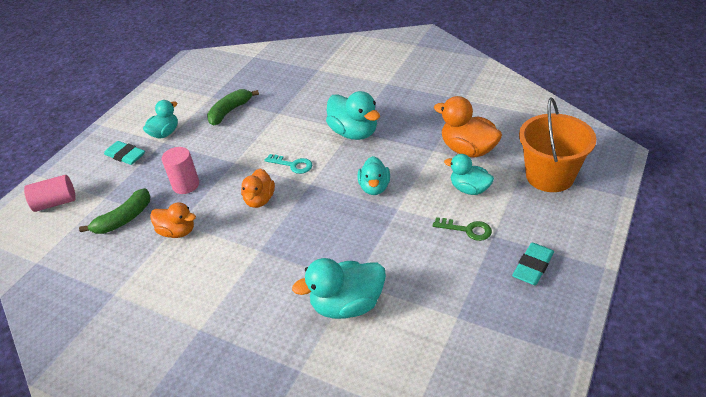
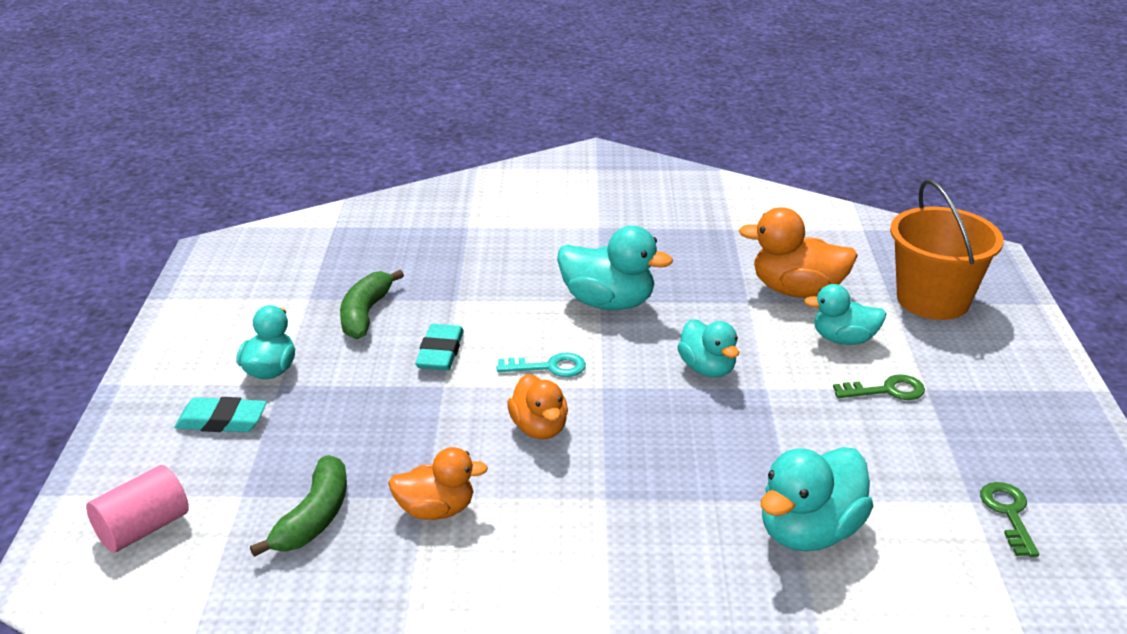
camera: 30 degrees left, 10 degrees down
(186, 185) = (385, 438): pink cylinder -> none
(473, 333) = (1008, 514): none -> green key
(532, 266) = (1009, 413): turquoise eraser -> turquoise eraser (440, 352)

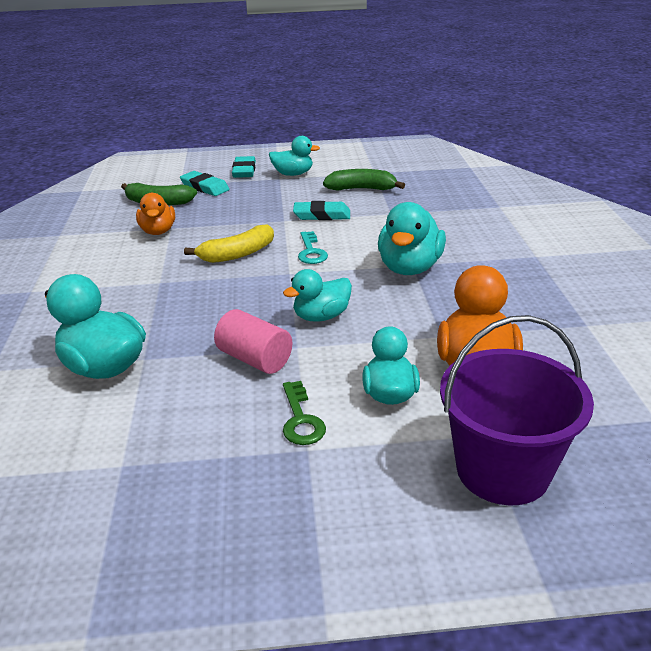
camera: 85 degrees right, 0 degrees up
(143, 528) = (158, 169): pink cylinder -> pink cylinder (255, 359)
(273, 464) = (205, 187): none -> turquoise eraser
(539, 428) = (237, 254): orange duck -> yellow banana
(933, 300) = (502, 470): orange bucket -> purple bucket
(1008, 514) = (97, 490): green key -> none

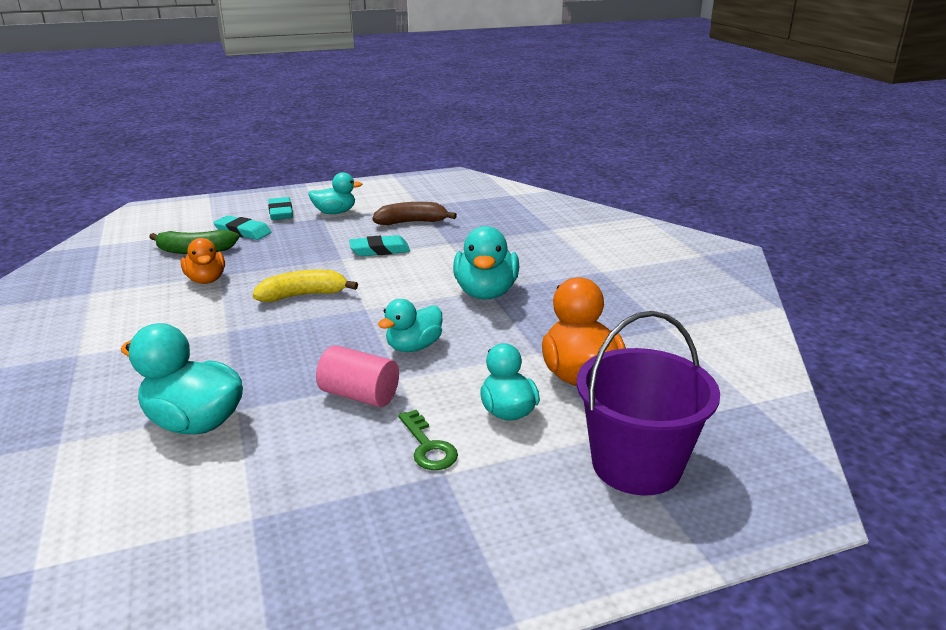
camera: 15 degrees left, 5 degrees down
(237, 254) = (303, 295): yellow banana -> yellow banana turned 150 degrees counterclockwise
(311, 251) = (381, 286): turquoise key -> none
(362, 189) = (412, 222): green banana -> brown banana

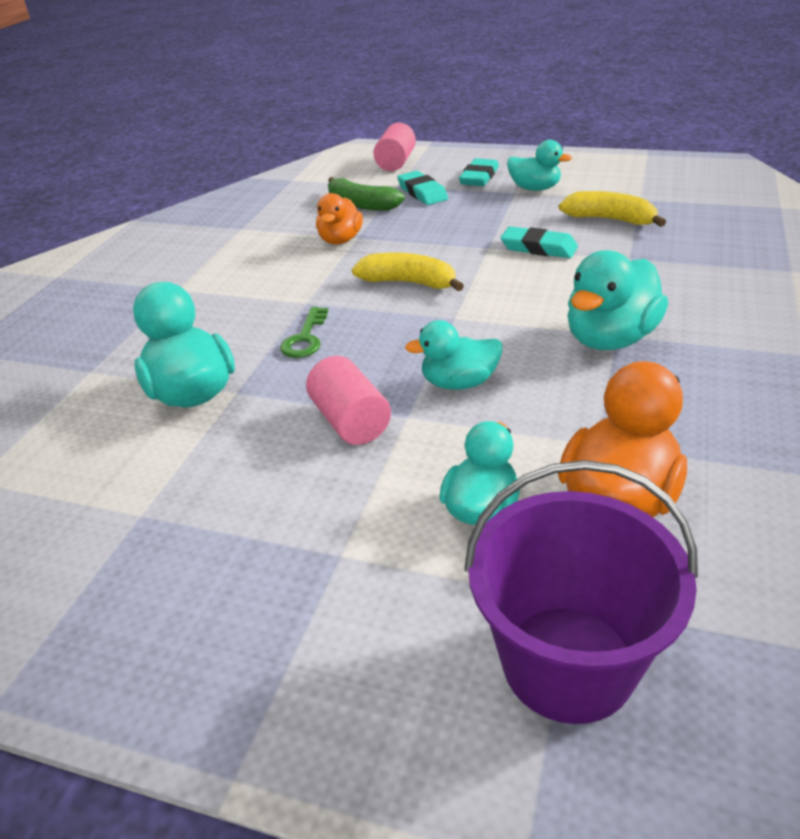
camera: 40 degrees right, 10 degrees up
(192, 214) = (396, 162): none -> pink cylinder
(412, 222) = (610, 219): brown banana -> yellow banana
(428, 446) = (356, 513): green key -> green key (305, 338)

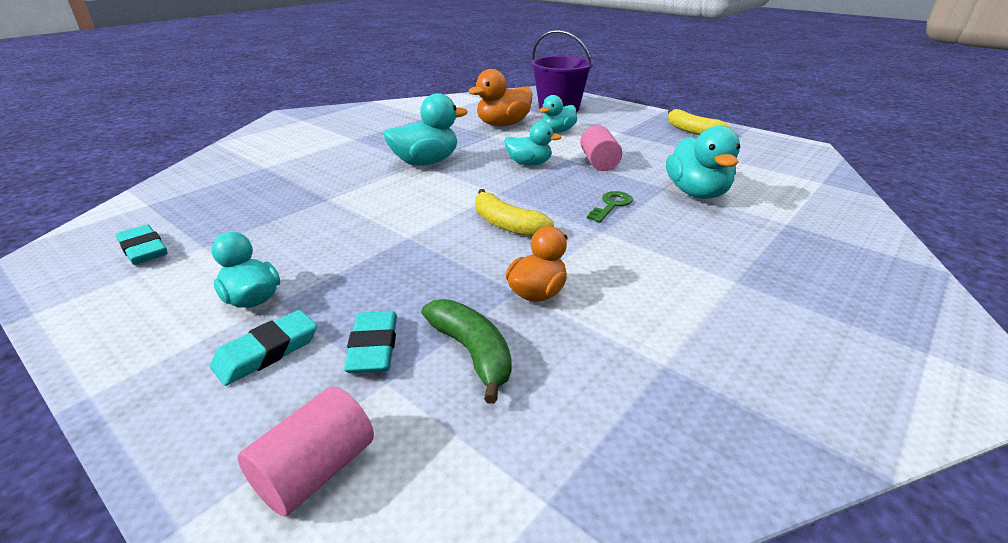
camera: 160 degrees left, 5 degrees down
(538, 248) = (371, 224): turquoise eraser -> turquoise eraser (143, 249)
(610, 219) = (273, 233): yellow banana -> yellow banana (692, 131)

